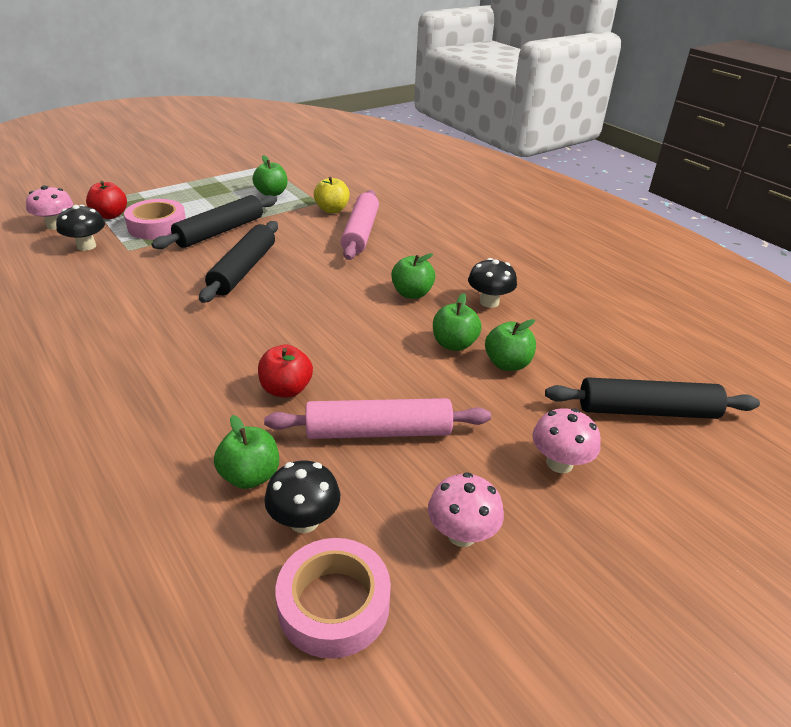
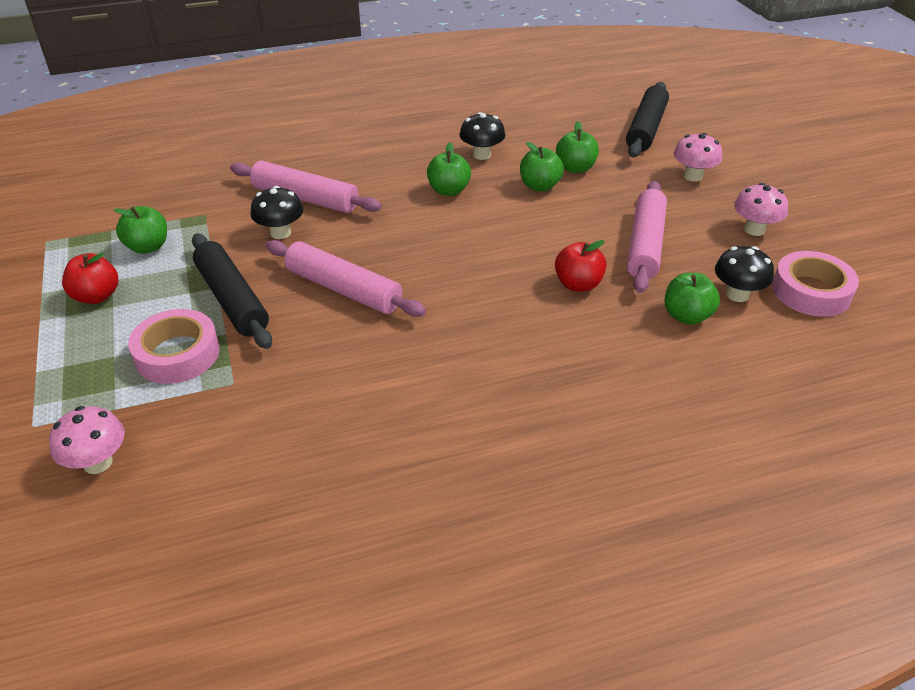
camera: 70 degrees left, 5 degrees up
(86, 246) = (195, 425): black mushroom -> black mushroom (280, 233)
(110, 215) = (104, 401): red apple -> red apple (96, 296)
(243, 269) = (343, 289): black rolling pin -> pink rolling pin
(332, 210) = (233, 208): yellow apple -> none

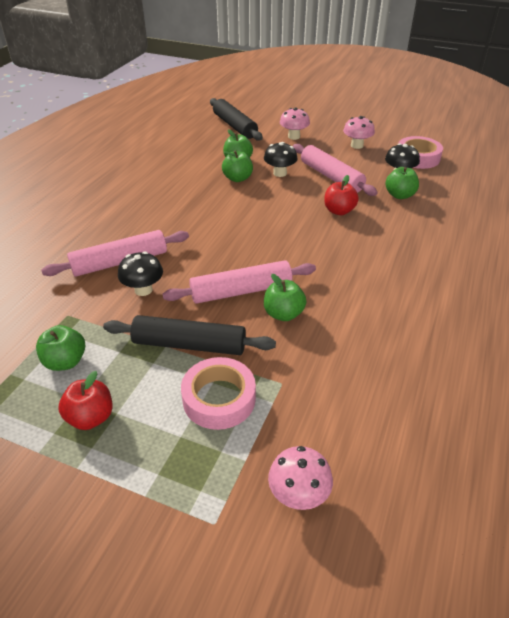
camera: 50 degrees left, 0 degrees up
(448, 191) = (197, 207): green apple -> green apple (283, 314)
(482, 155) = (178, 180): black mushroom -> black mushroom (280, 173)

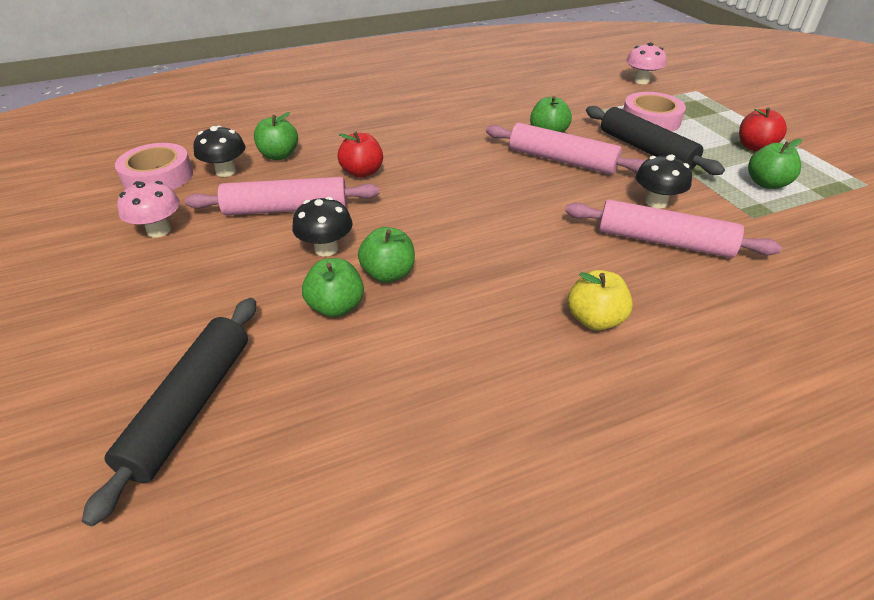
camera: 135 degrees left, 0 degrees up
(128, 206) = (594, 319): none -> yellow apple
(294, 137) = (177, 302): pink mushroom -> none
(331, 177) = (286, 209): pink rolling pin -> pink rolling pin turned 75 degrees clockwise

